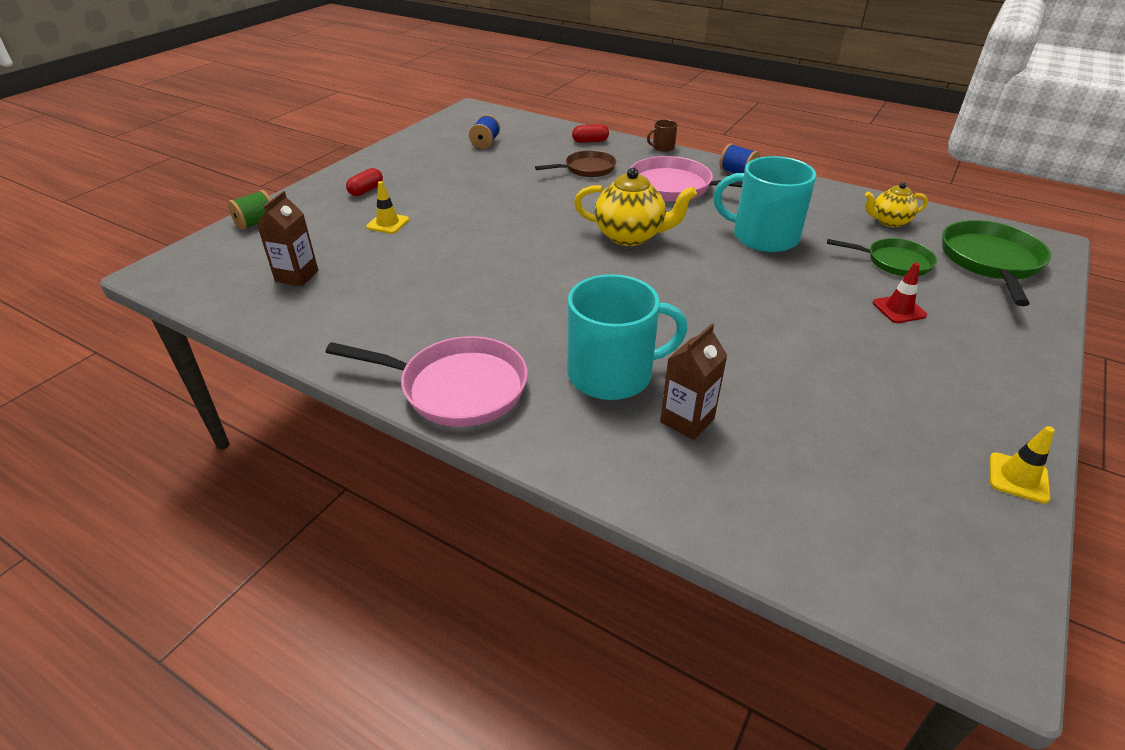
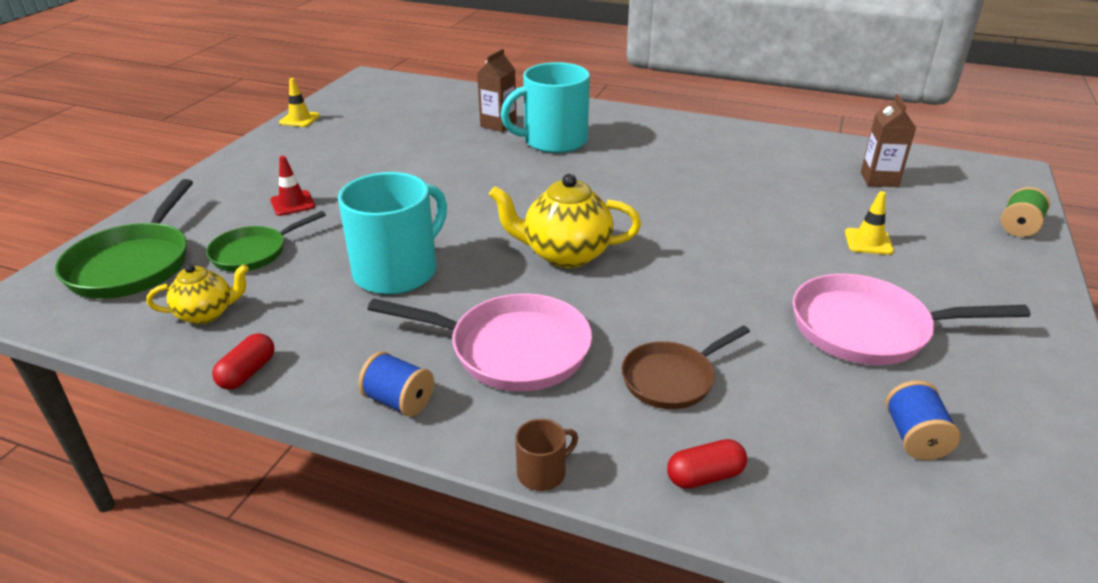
camera: 170 degrees right, 5 degrees down
(366, 190) = (966, 289): red capsule -> red capsule (248, 373)
(456, 388) = (660, 126): pink pan -> pink pan (868, 329)
(763, 236) = (397, 271): turquoise mug -> turquoise mug turned 60 degrees counterclockwise
(894, 262) = (254, 252): green pan -> green pan turned 45 degrees counterclockwise

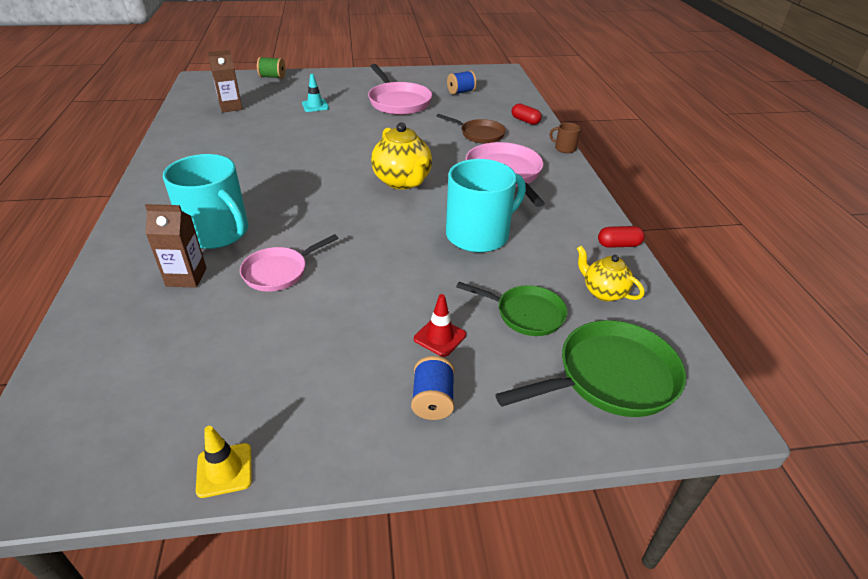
camera: 120 degrees left, 5 degrees up
(397, 271) = (479, 235): turquoise mug -> turquoise mug turned 135 degrees clockwise
(399, 401) = (574, 191): blue spool -> blue spool (432, 400)
(463, 157) = (279, 272): none -> pink pan
(868, 242) = (315, 106): yellow traffic cone -> turquoise traffic cone

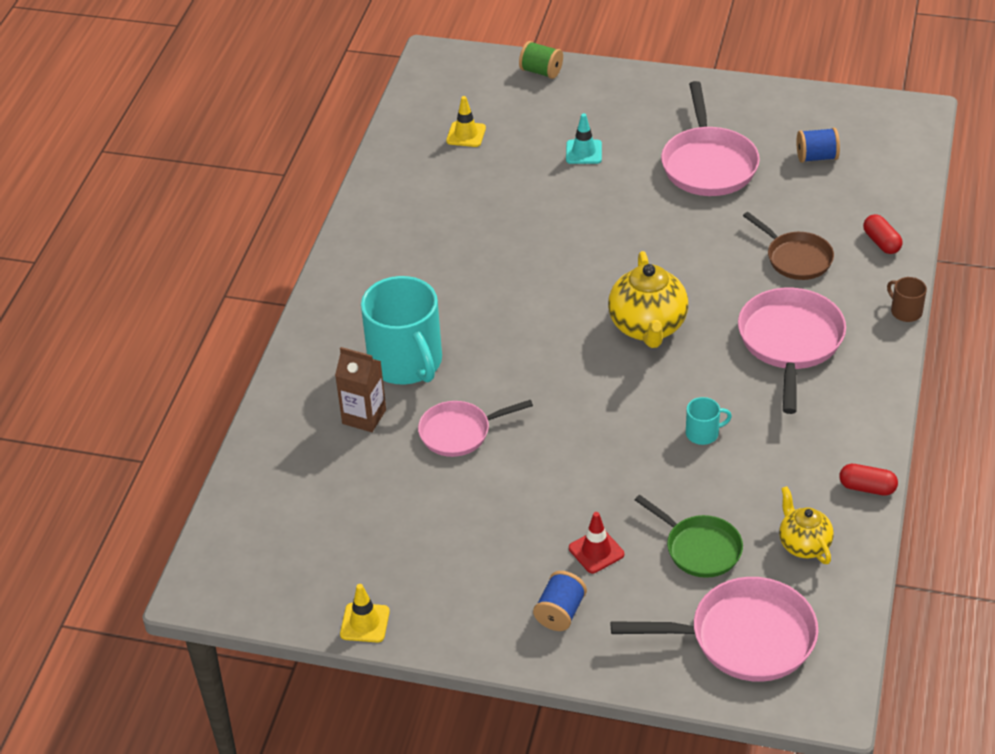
camera: 25 degrees right, 5 degrees up
(231, 107) = (466, 134): brown carton -> yellow traffic cone
(479, 235) = (703, 433): turquoise mug -> turquoise mug, size x0.42
(609, 377) = (744, 637): green pan -> pink pan

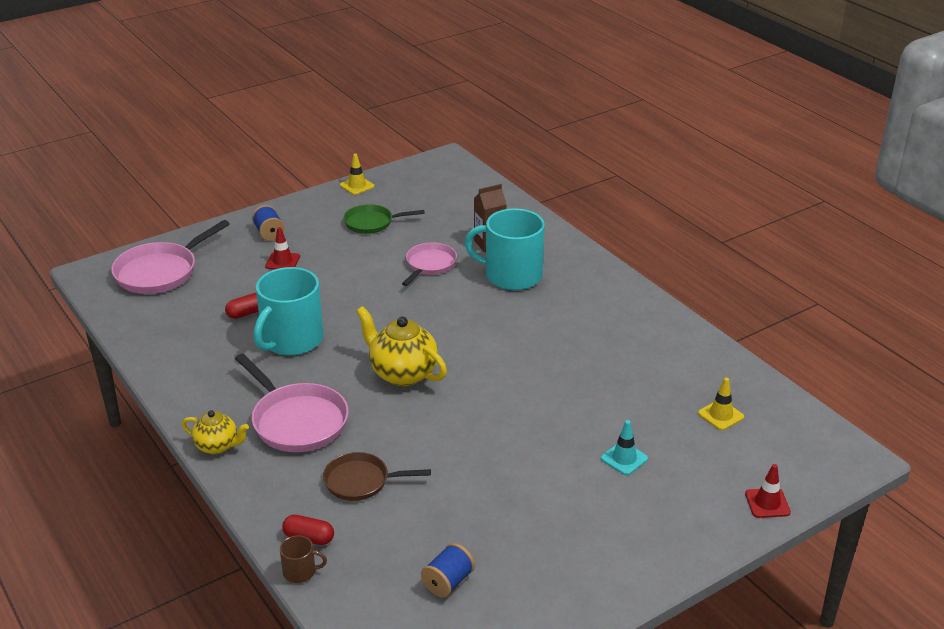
camera: 130 degrees right, 10 degrees down
(541, 72) = (767, 503): green spool -> red traffic cone
(699, 548) = (227, 291): green pan -> green pan (372, 223)
(703, 433) = (291, 340): turquoise mug -> turquoise mug, size x2.36
(708, 164) = (523, 513): pink pan -> none
(803, 544) = (168, 323): yellow teapot -> yellow teapot (217, 446)
(867, 488) = (156, 370): red capsule -> red capsule (247, 313)
(905, 311) = (235, 494): brown mug -> brown mug (300, 572)

